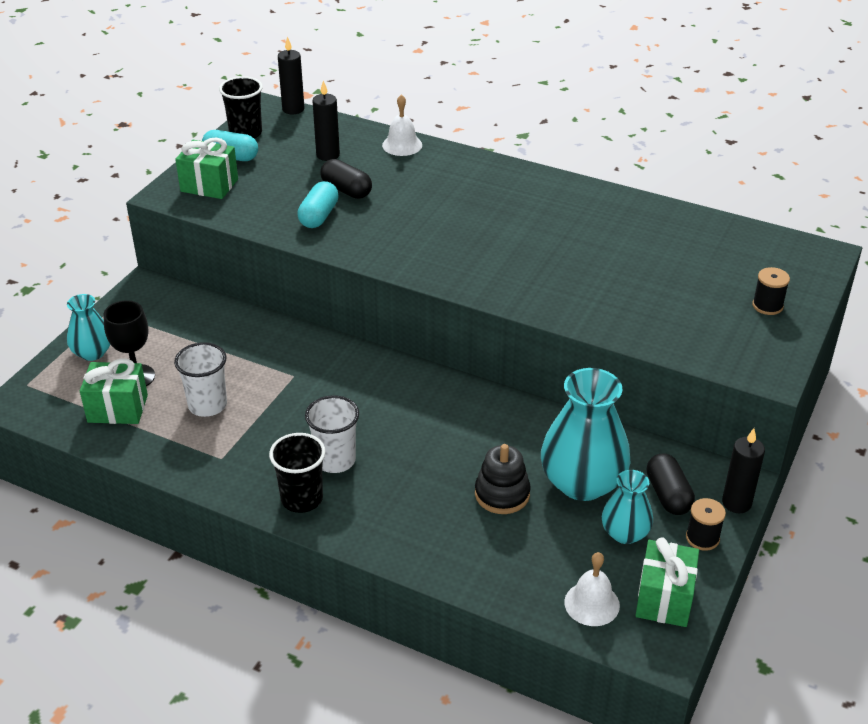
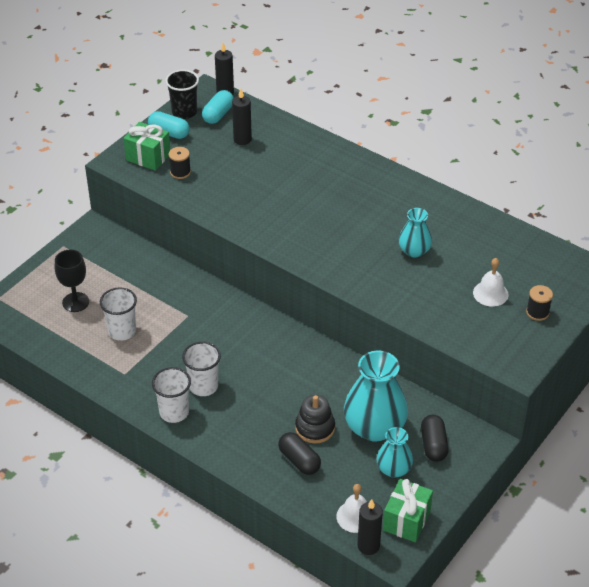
camera: 10 degrees right, 5 degrees up
(92, 352) = (47, 278): turquoise vase -> turquoise vase (414, 251)
(117, 409) = (59, 326): green gift -> none
(302, 499) = (174, 412): black cup -> white cup
(319, 216) = (223, 194): turquoise capsule -> turquoise capsule (218, 114)
(346, 190) = (249, 173): black capsule -> black capsule (299, 460)
(402, 145) = (301, 136): white bell -> white bell (490, 293)
(702, 538) = (448, 480): black spool -> black spool (180, 172)
(736, 503) = (481, 458): black candle -> black candle (368, 546)

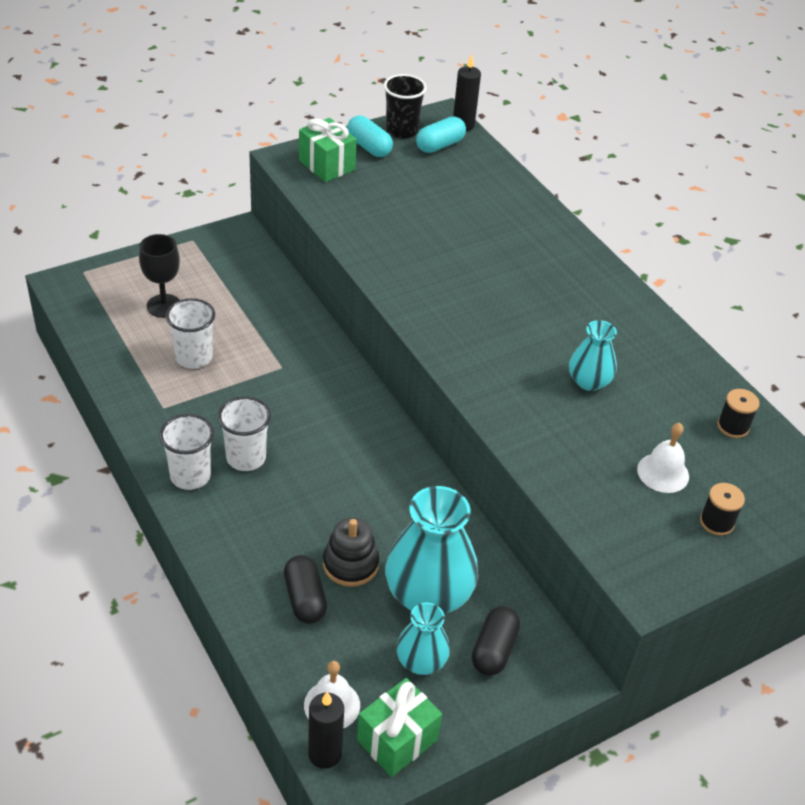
camera: 20 degrees right, 0 degrees up
(180, 172) = (353, 193): black spool -> black spool (733, 426)
(242, 139) = (451, 181): black candle -> none

